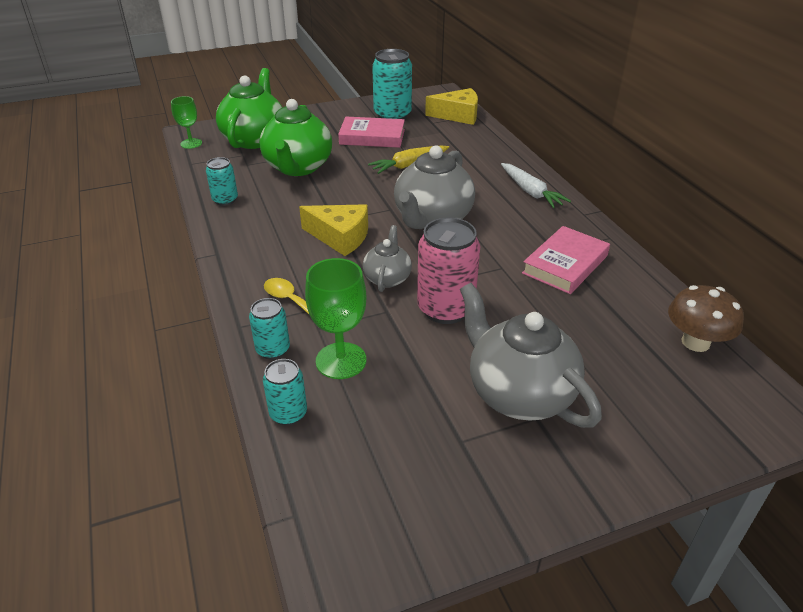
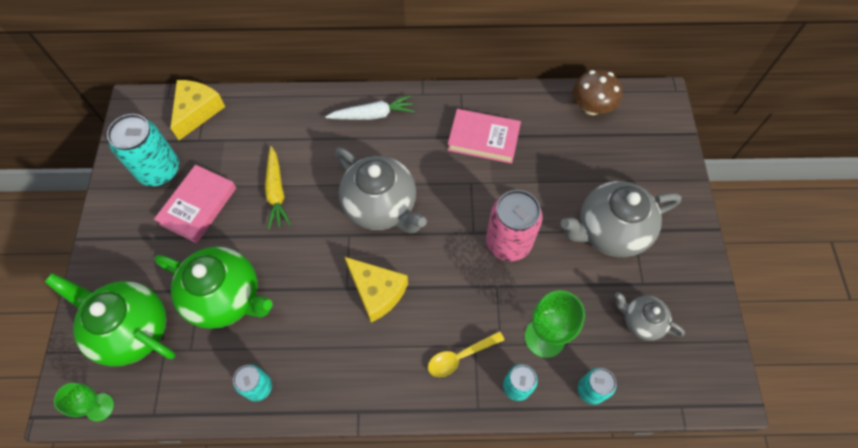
camera: 70 degrees left, 25 degrees up
(340, 237) = (377, 291): yellow cheese -> yellow cheese turned 90 degrees clockwise
(387, 278) = (454, 271): grey teapot -> grey teapot (641, 321)
(565, 264) = (483, 139): pink book -> pink book turned 45 degrees counterclockwise

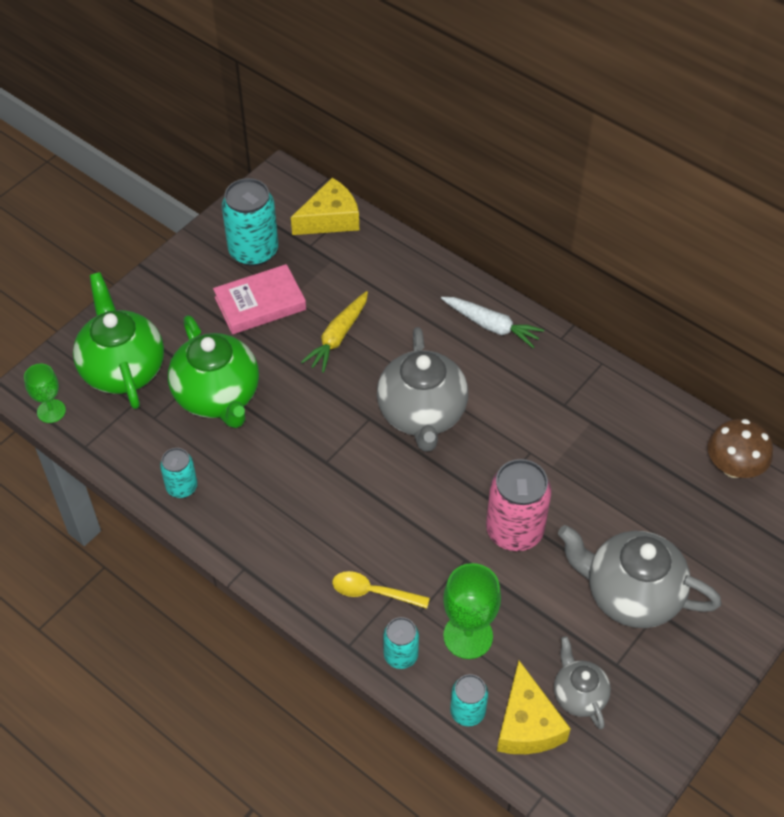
camera: 40 degrees right, 10 degrees down
(377, 291) = (350, 484): yellow cheese -> yellow cheese (527, 724)
(483, 139) = (583, 420): pink book -> none

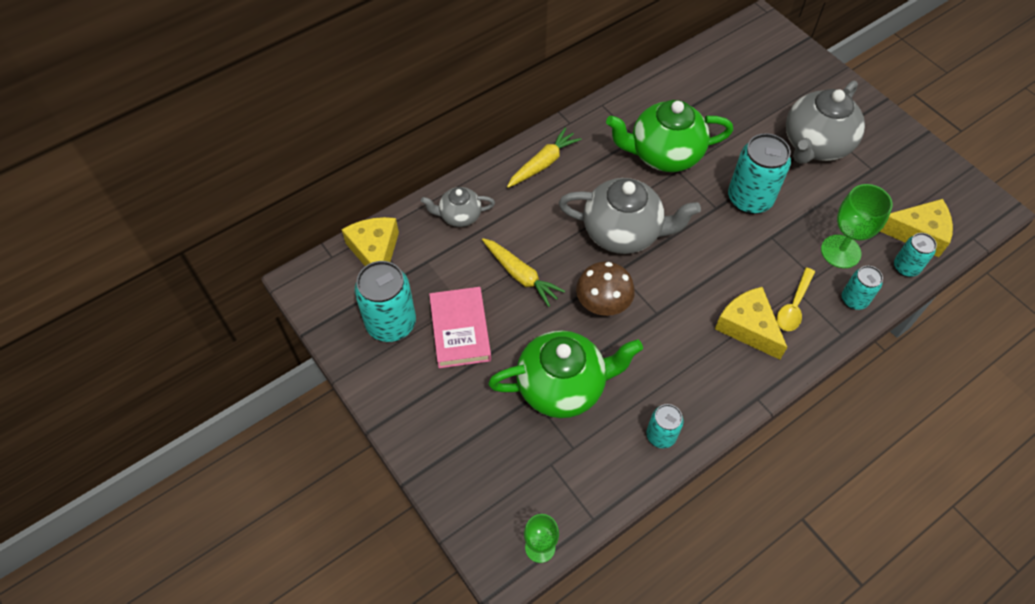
camera: 75 degrees left, 5 degrees up
(123, 369) = (504, 468): green teapot -> green teapot (664, 154)
(331, 549) = (748, 327): none -> yellow cheese
(491, 326) = (543, 163): white carrot -> yellow carrot
(514, 530) = (749, 199): pink can -> turquoise can
(579, 695) = (895, 197): grey teapot -> grey teapot (459, 216)
(733, 467) = (716, 59): brown mushroom -> brown mushroom (602, 304)

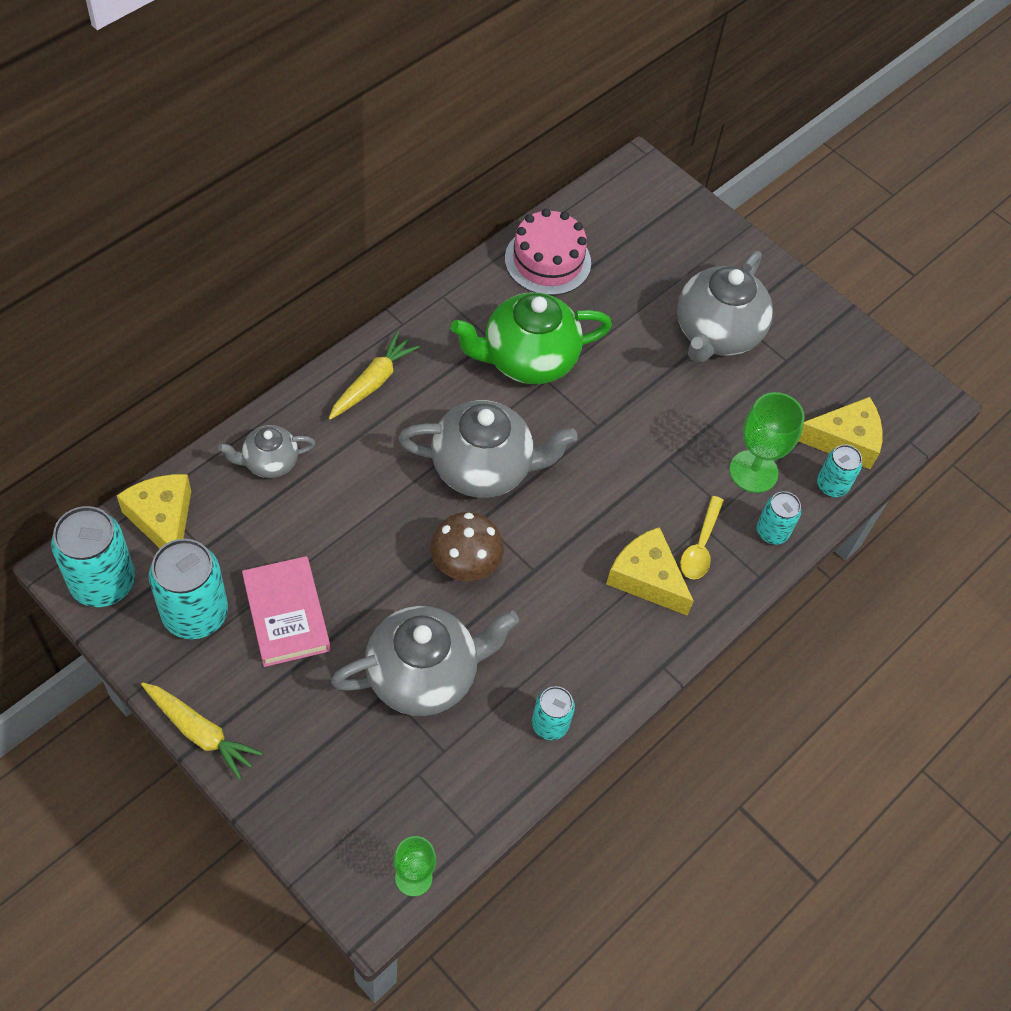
camera: 15 degrees left, 0 degrees up
(520, 275) = (357, 535): yellow carrot -> yellow carrot (200, 732)
(562, 386) = (423, 675): green teapot -> grey teapot
(685, 84) = (547, 261): none -> pink cake
(749, 199) = (639, 411): turquoise can -> turquoise can (103, 582)

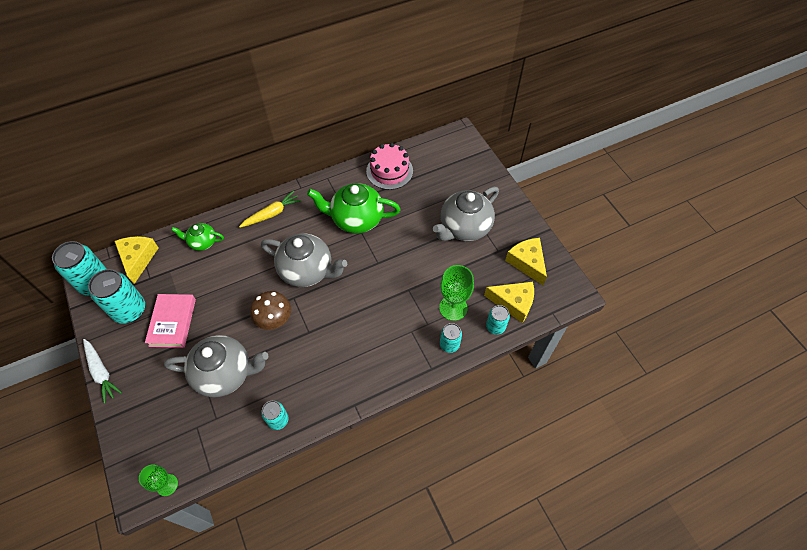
camera: 25 degrees right, 0 degrees up
(200, 732) = (101, 372): yellow carrot -> white carrot
(269, 462) = (202, 242): grey teapot -> green teapot
(646, 578) = (367, 352): yellow cheese -> yellow cheese (527, 263)
(700, 546) = (405, 342): yellow spoon -> none

